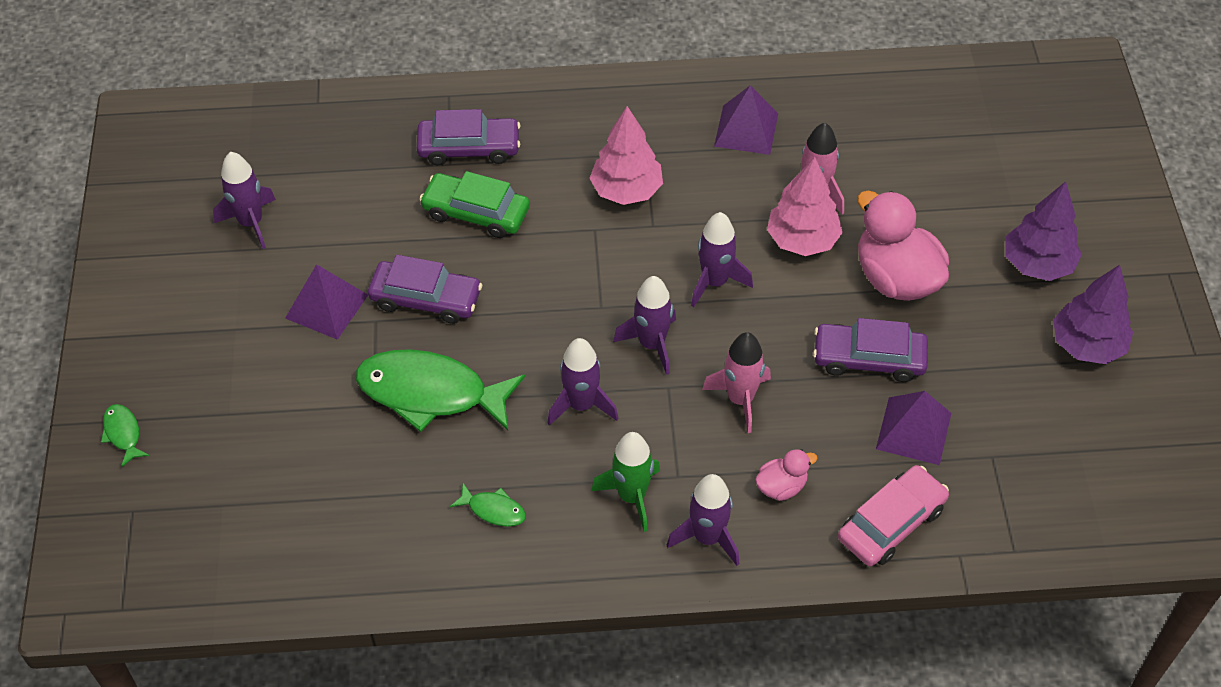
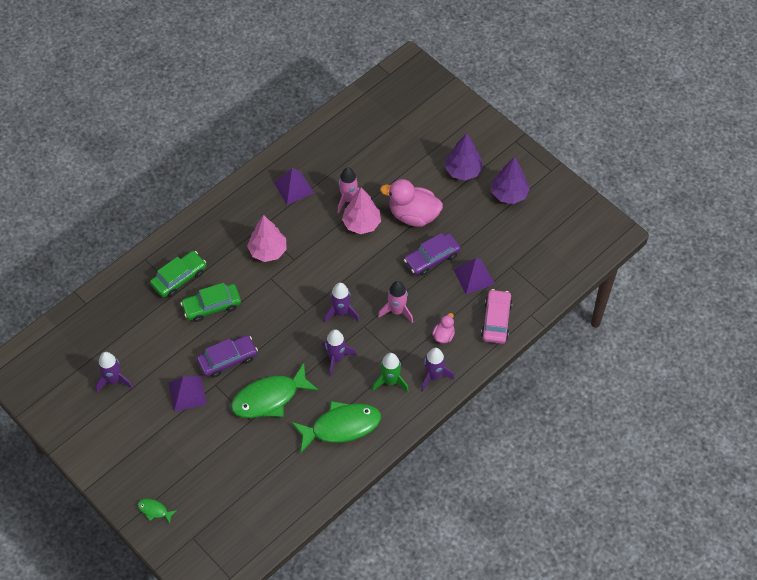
camera: 40 degrees left, 5 degrees up
(469, 148) = (179, 278): purple car -> green car
(493, 510) = (341, 426): green fish -> green fish, size x2.30
(715, 282) = (342, 267): purple rocket -> none

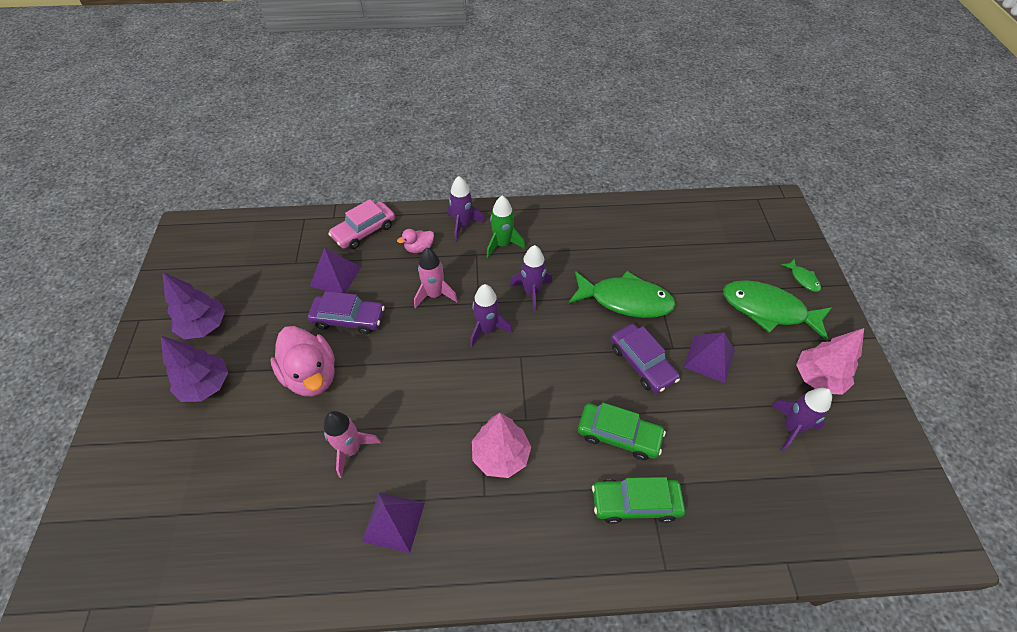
camera: 140 degrees left, 5 degrees down
(227, 359) = (642, 363): purple car -> purple car turned 135 degrees counterclockwise
(341, 426) = (578, 239): green fish -> green fish (768, 310)
(361, 224) = (370, 407): pink tree -> pink tree (818, 378)

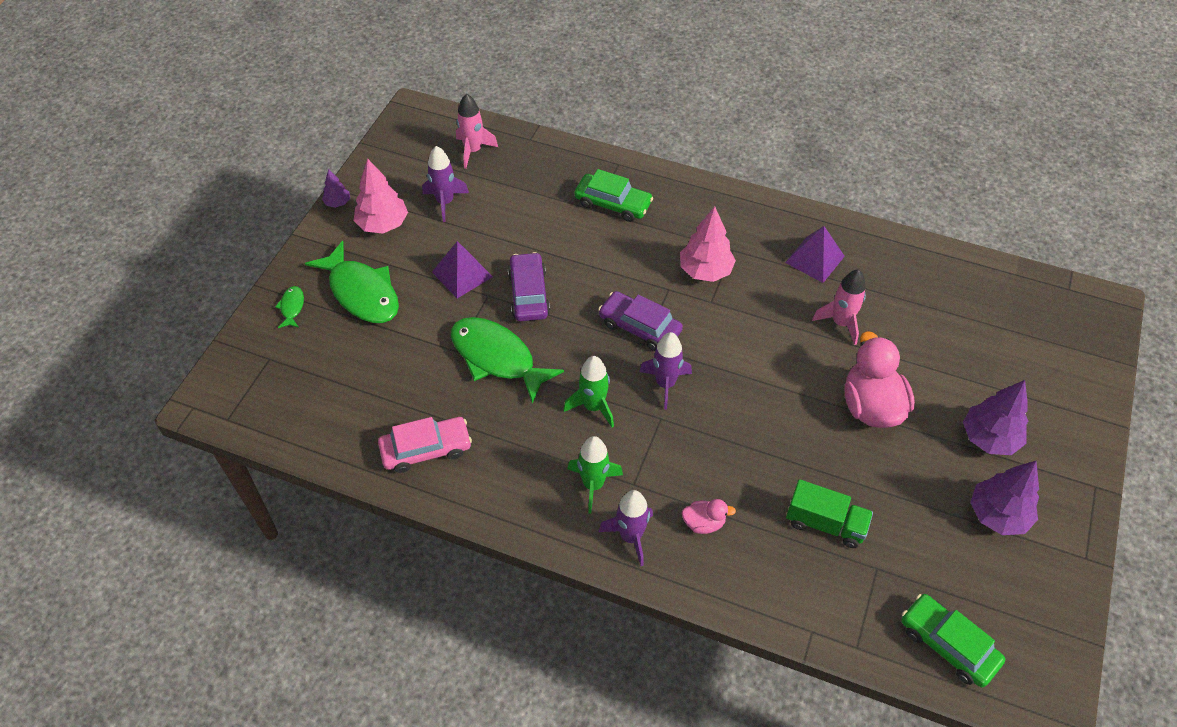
camera: 155 degrees left, 0 degrees up
(335, 276) = (825, 523): purple pyramid -> green truck
(348, 319) = (819, 457): purple car -> purple car (640, 327)
(364, 231) = (771, 585): pink car -> pink car (426, 449)
(435, 295) = (707, 448): pink rocket -> pink rocket (473, 151)
(532, 292) = (593, 407): purple rocket -> green rocket
(618, 435) = (593, 248): green car -> green car (948, 644)
(877, 383) = (338, 203): none -> purple tree

